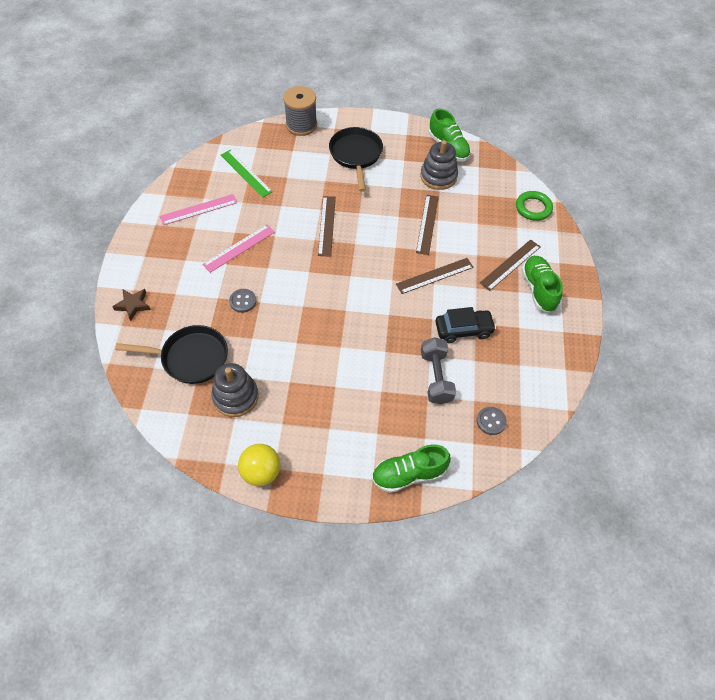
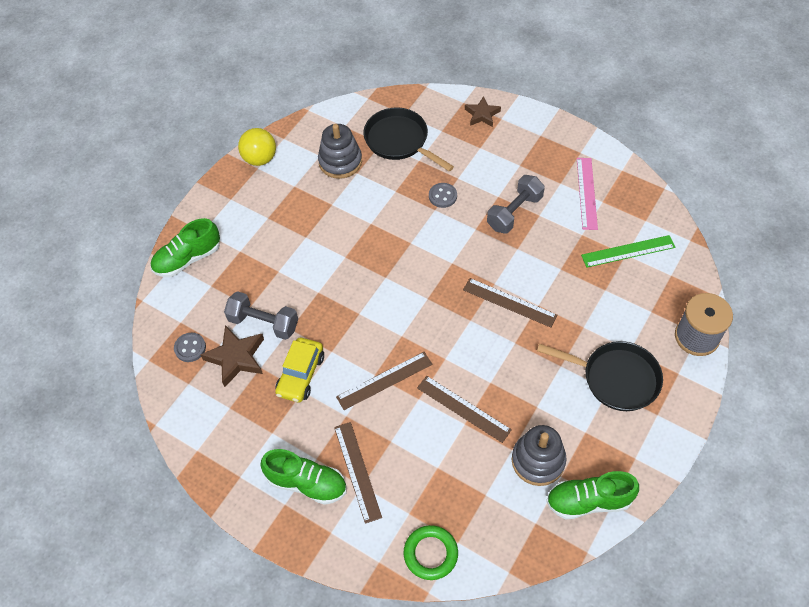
camera: 120 degrees right, 0 degrees up
(190, 358) = (399, 141): black pan -> black pan turned 105 degrees clockwise
(239, 248) = (514, 212): pink ruler -> grey dumbbell
(408, 474) = (188, 259): green shoe -> green shoe turned 135 degrees counterclockwise
(435, 276) = (384, 380): brown ruler -> brown ruler turned 60 degrees clockwise
(463, 330) = (301, 375): black car -> yellow car
(477, 381) = (236, 358): none -> brown star

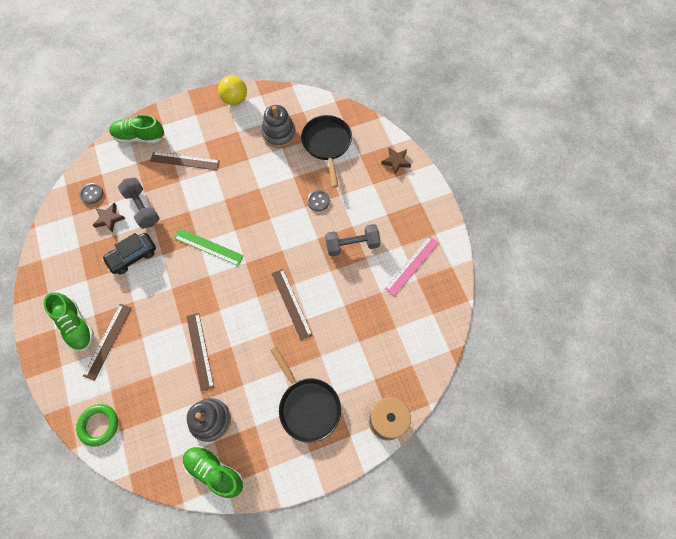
camera: 35 degrees right, 10 degrees up
(236, 358) = (109, 219): brown star -> brown star, size x0.66
(301, 375) = (132, 256): yellow car -> black car
(384, 380) = (173, 296): brown ruler -> brown ruler (185, 161)
(628, 251) = (399, 326): green ruler -> green ruler (208, 247)

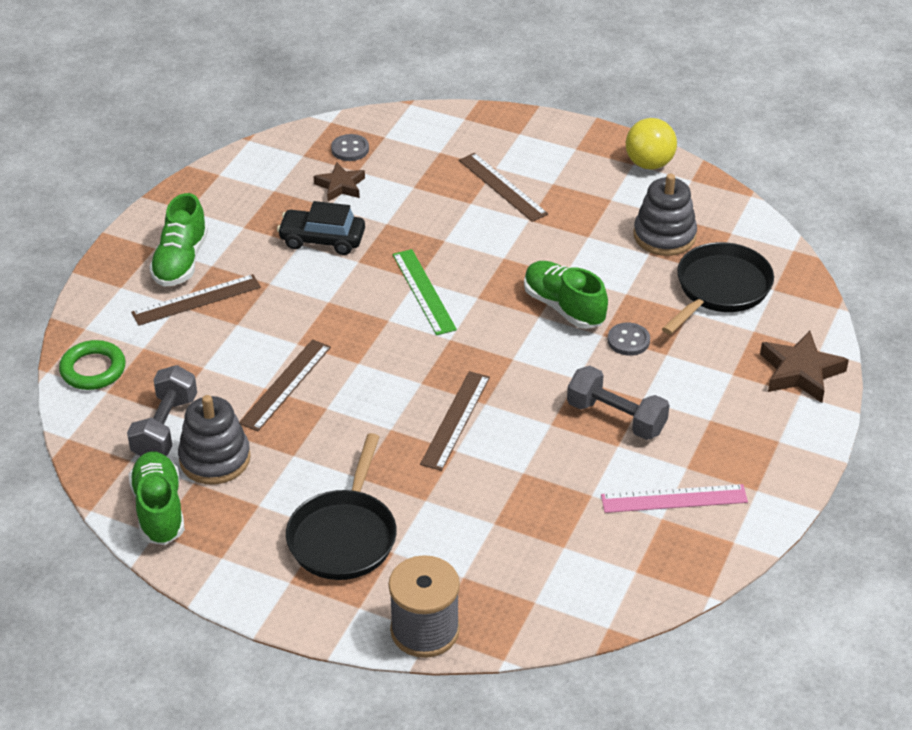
camera: 45 degrees right, 25 degrees down
(139, 137) = (475, 128): green shoe -> green shoe (564, 307)
(142, 208) = (392, 201): grey dumbbell -> grey dumbbell (165, 428)
(396, 161) = (800, 372): brown star -> brown star, size x1.51

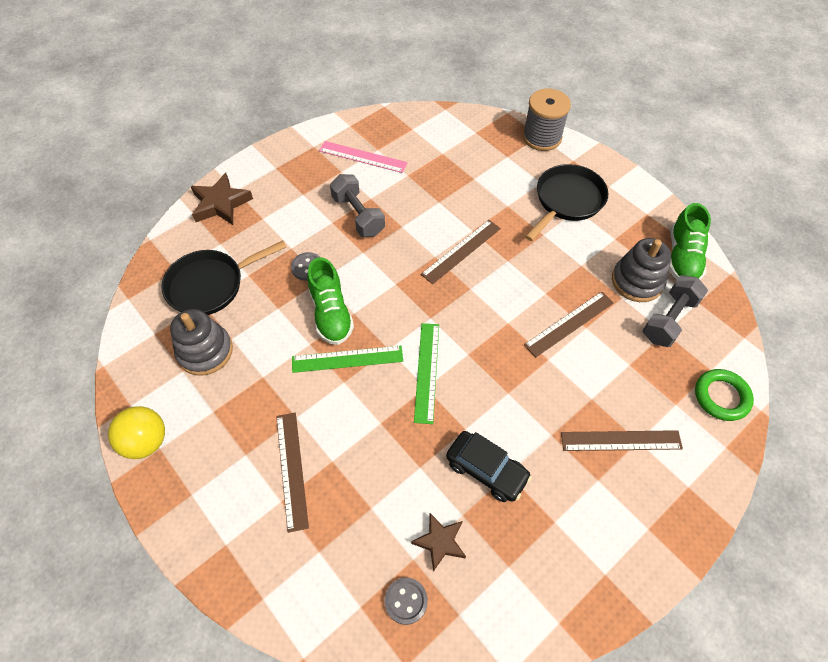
camera: 155 degrees left, 15 degrees up
(180, 261) = (626, 497): green shoe -> none
(514, 275) = (347, 359): none -> green ruler

